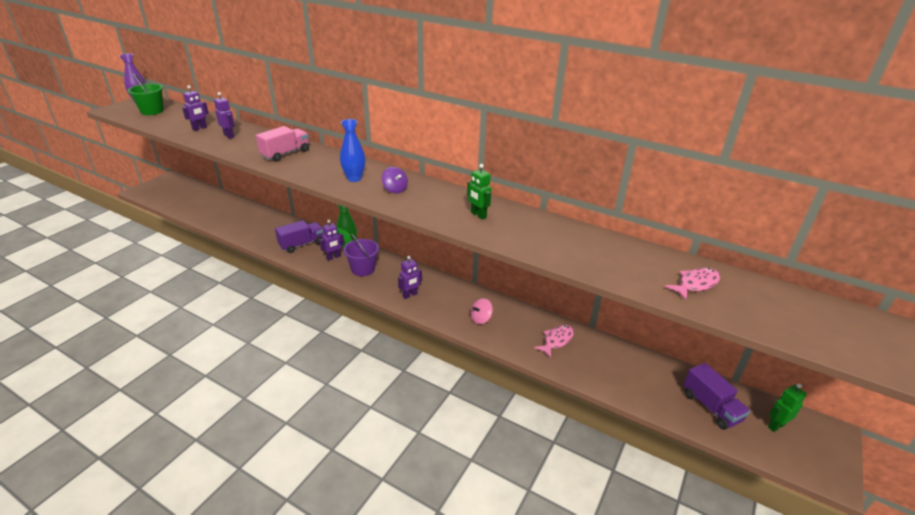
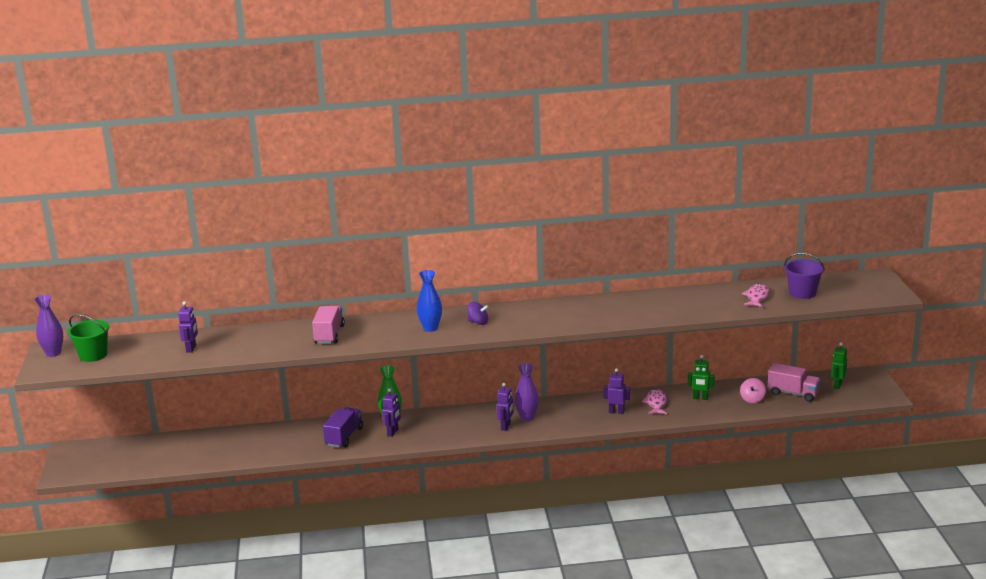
camera: 35 degrees left, 10 degrees down
(229, 136) = (238, 343): purple robot -> purple robot (616, 412)
(363, 269) = (435, 428): purple bucket -> purple bucket (802, 293)
(436, 295) = (527, 417): none -> purple vase
(478, 215) = (569, 314): green robot -> green robot (700, 398)
(481, 319) = (584, 416): pink spinning top -> pink spinning top (752, 399)
(711, 407) = (793, 393): purple truck -> pink truck

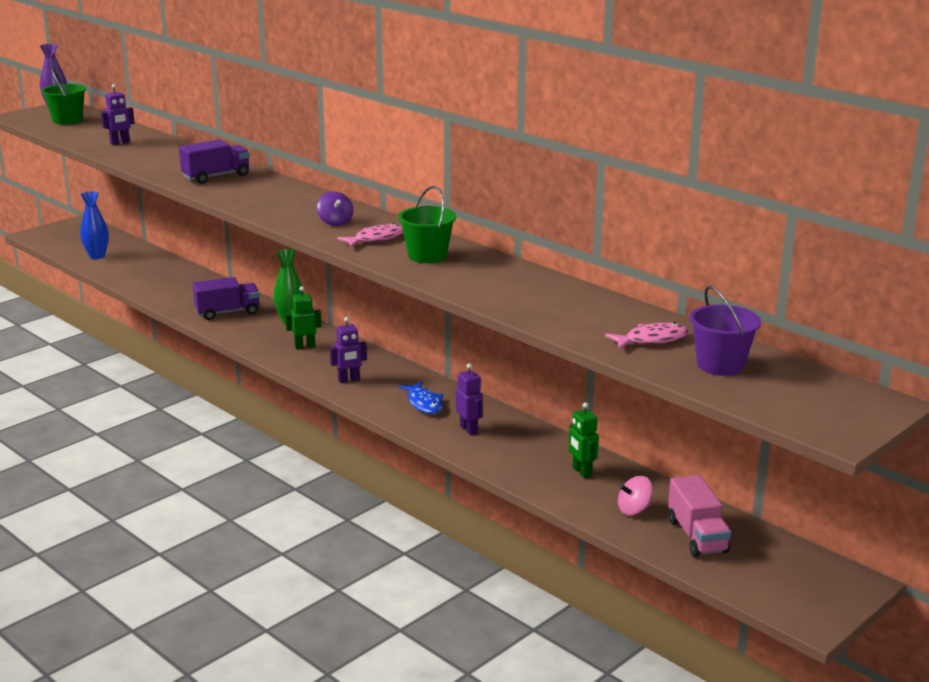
camera: 50 degrees right, 0 degrees up
(329, 335) = (216, 176): pink truck -> purple truck
(393, 432) = (264, 330): purple robot -> none
(430, 328) = (290, 208): blue vase -> blue vase (97, 256)
(527, 417) = (384, 384): purple vase -> none
(568, 414) = (424, 403): none -> blue fish
(572, 313) = (427, 256): none -> green bucket
(656, 403) = (525, 447): pink fish -> pink fish (376, 239)
(837, 385) = (777, 565): green robot -> green robot (305, 346)

